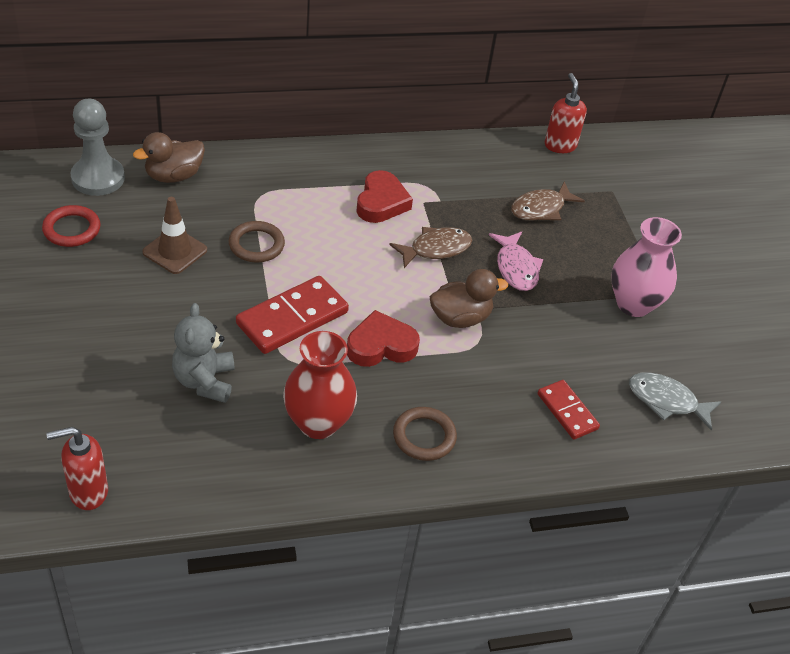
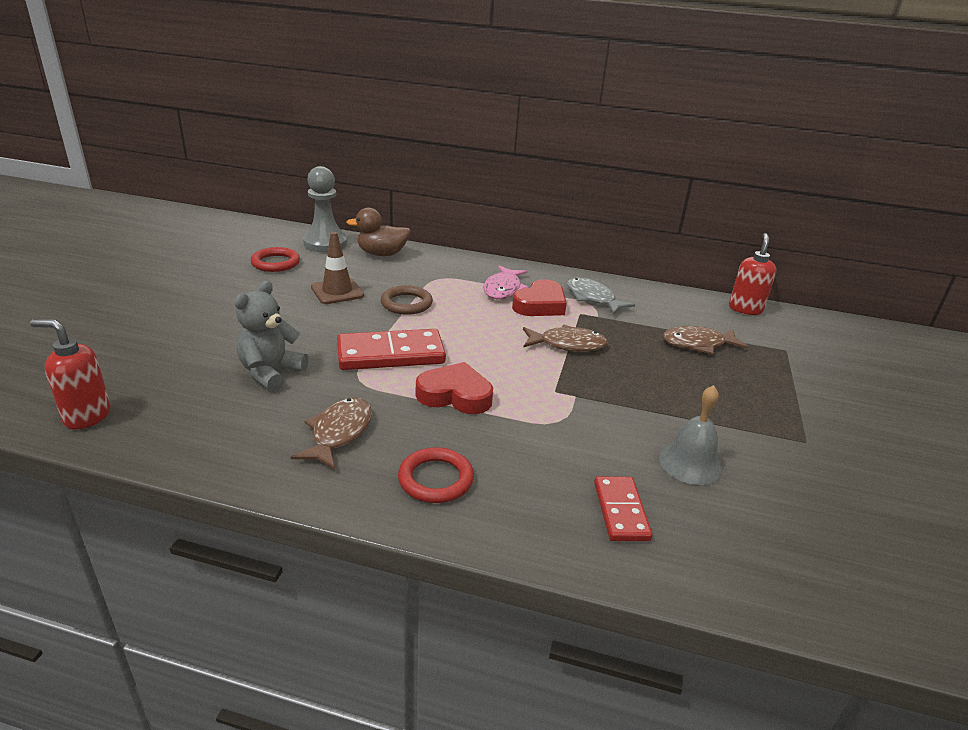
camera: 30 degrees right, 15 degrees down
(318, 423) = (339, 433): red vase -> brown fish
(424, 436) = (435, 479): brown ring -> red ring
(460, 318) = (553, 397): brown duck -> none
(516, 268) = (641, 377): pink fish -> pink fish (503, 289)
(593, 348) = (690, 463): none -> grey bell
(633, 304) = (764, 440): pink vase -> none
(666, 401) = (762, 543): grey fish -> grey fish (592, 298)

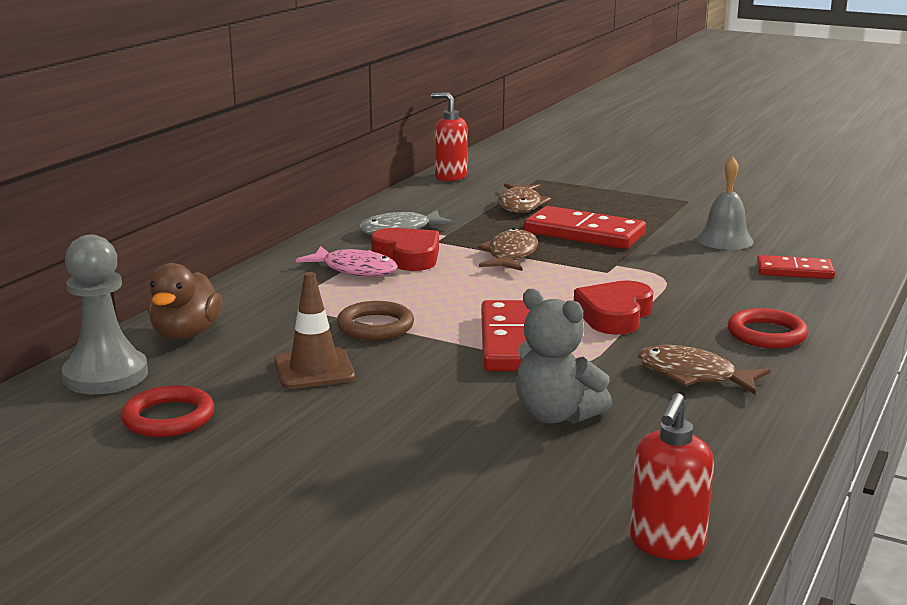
camera: 75 degrees left, 10 degrees down
(646, 378) = (584, 233): none -> red domino

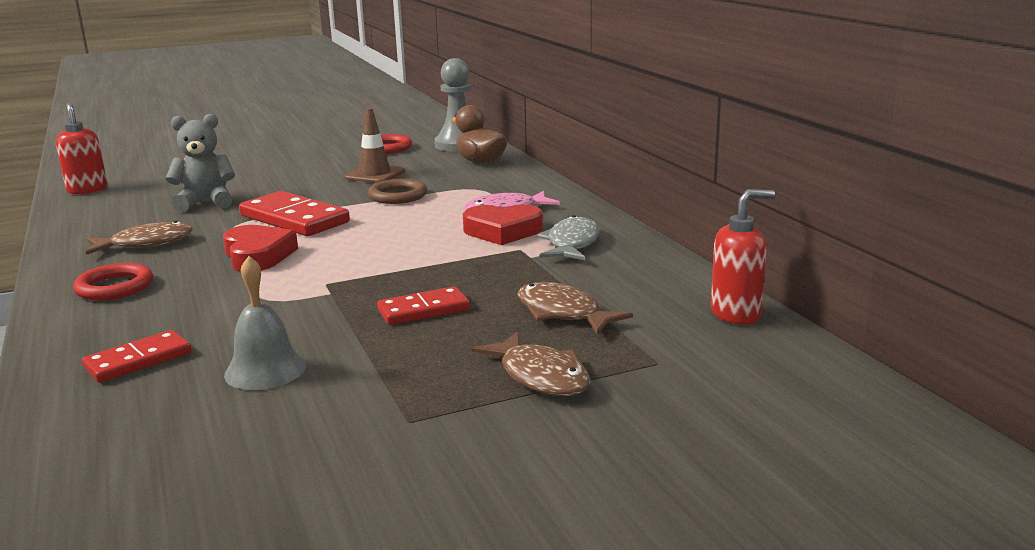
camera: 130 degrees right, 0 degrees up
(511, 255) = (433, 263): brown fish -> brown fish (540, 376)
(584, 233) = (423, 310): red domino -> red domino, size x0.60

